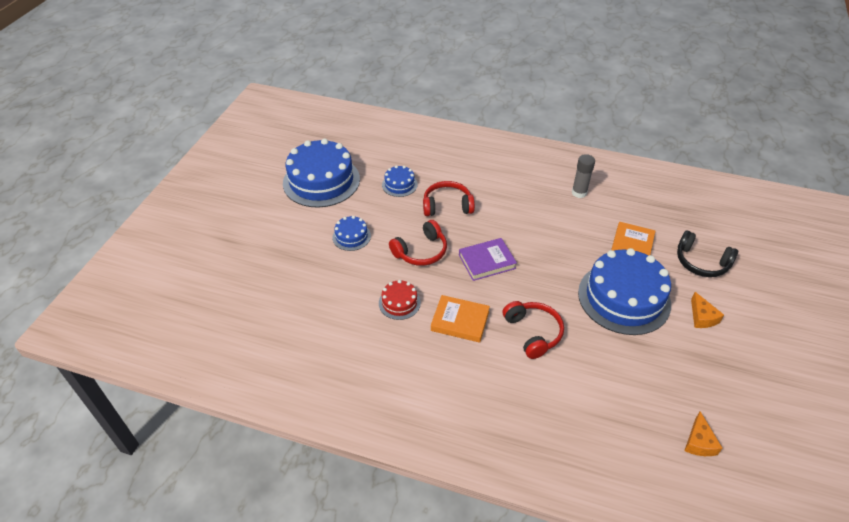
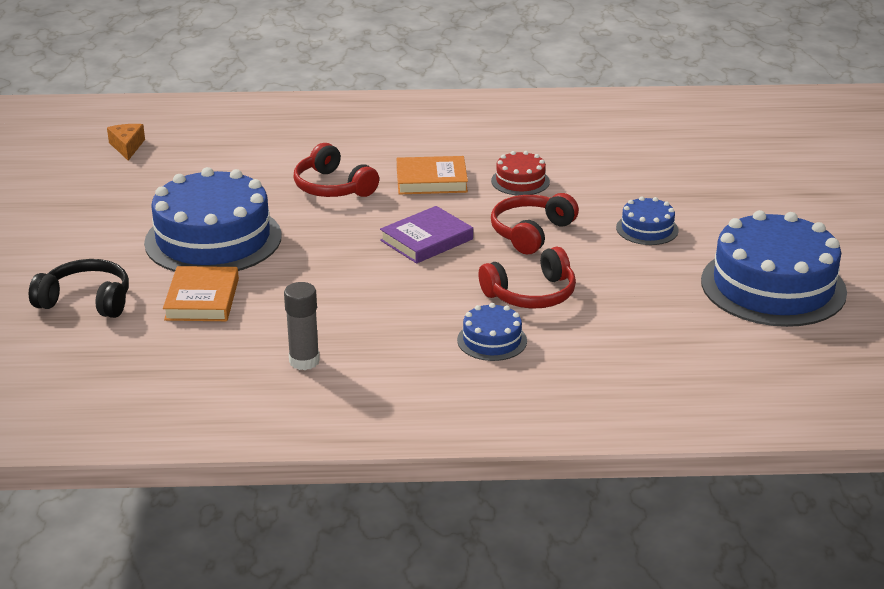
camera: 160 degrees right, 15 degrees down
(399, 184) = (636, 308): blue cake -> blue cake (492, 340)
(702, 317) = (100, 240): orange cheese -> none

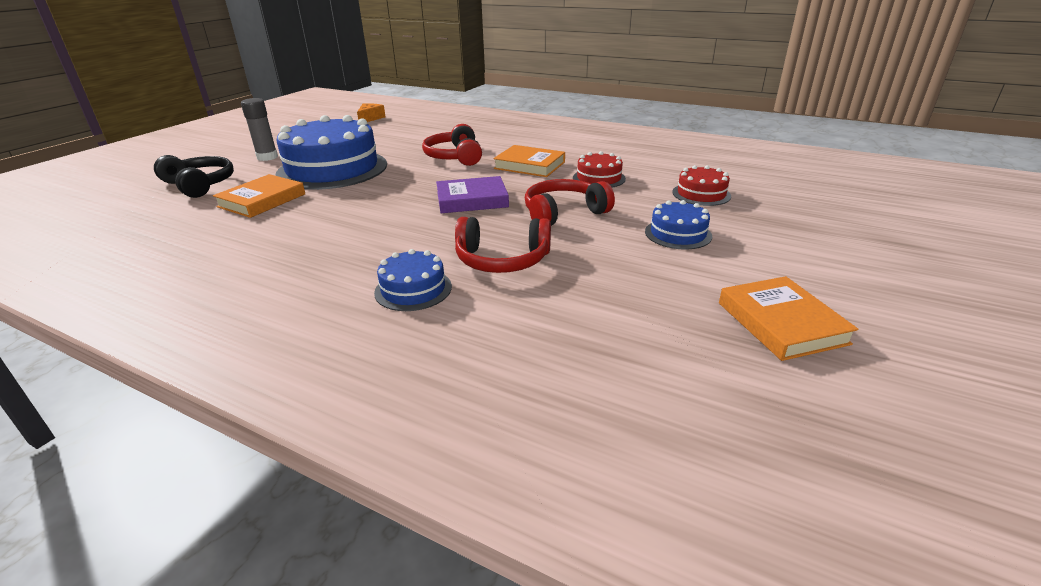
camera: 30 degrees right, 0 degrees up
(304, 361) = (246, 260): grey glue stick -> grey glue stick (267, 157)
(631, 178) = (701, 194): none -> red cake
(773, 286) = (781, 323): blue cake -> orange book

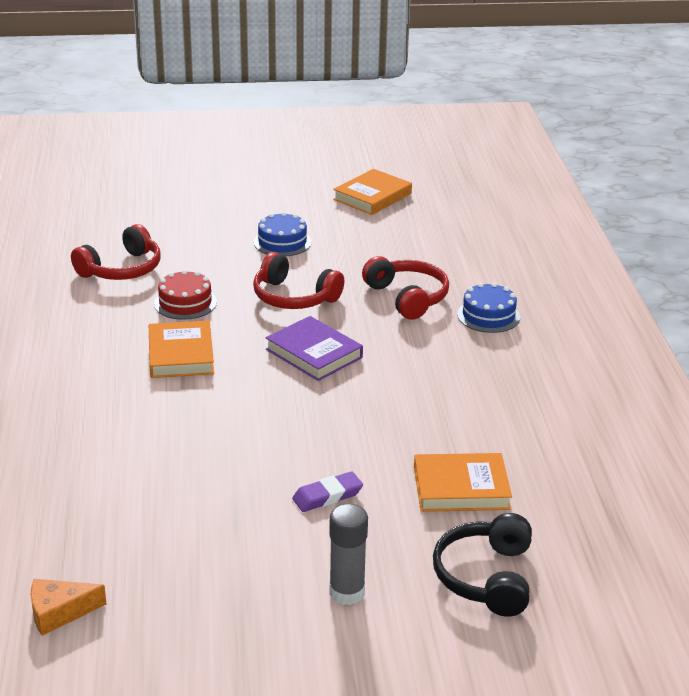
camera: 125 degrees left, 0 degrees up
(332, 169) = (327, 496): blue cake -> purple eraser
(455, 157) = (195, 419): red headphones -> red headphones (122, 269)
(701, 194) = (182, 246): red cake -> none

